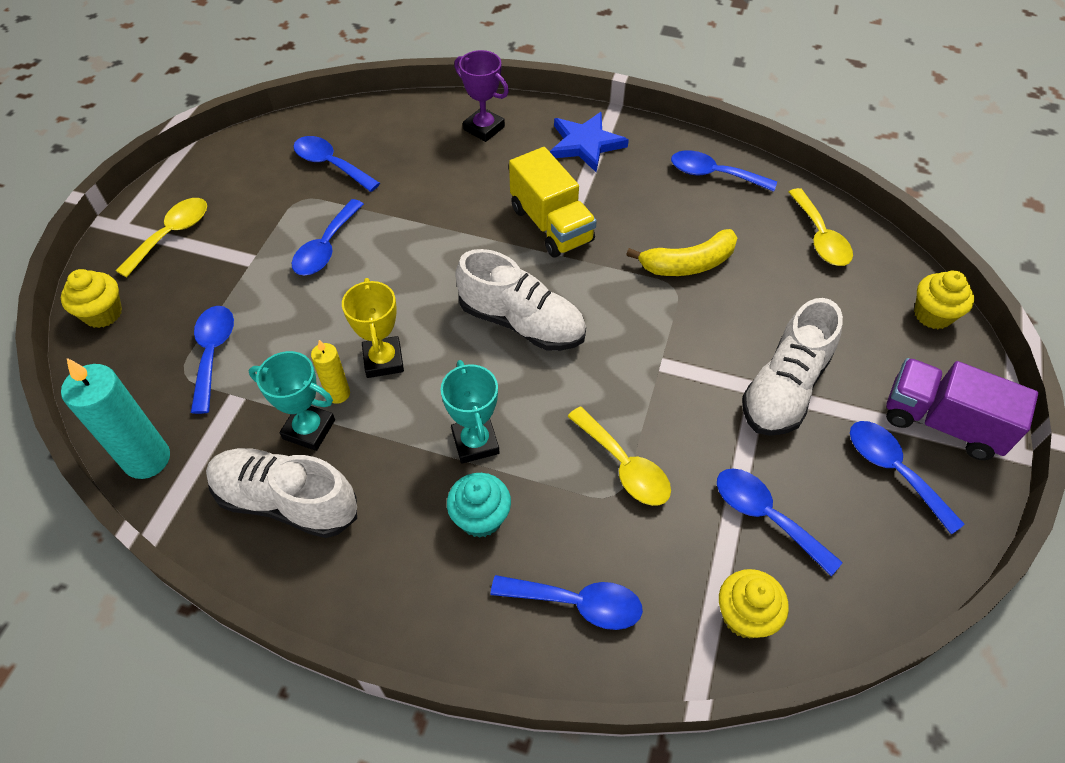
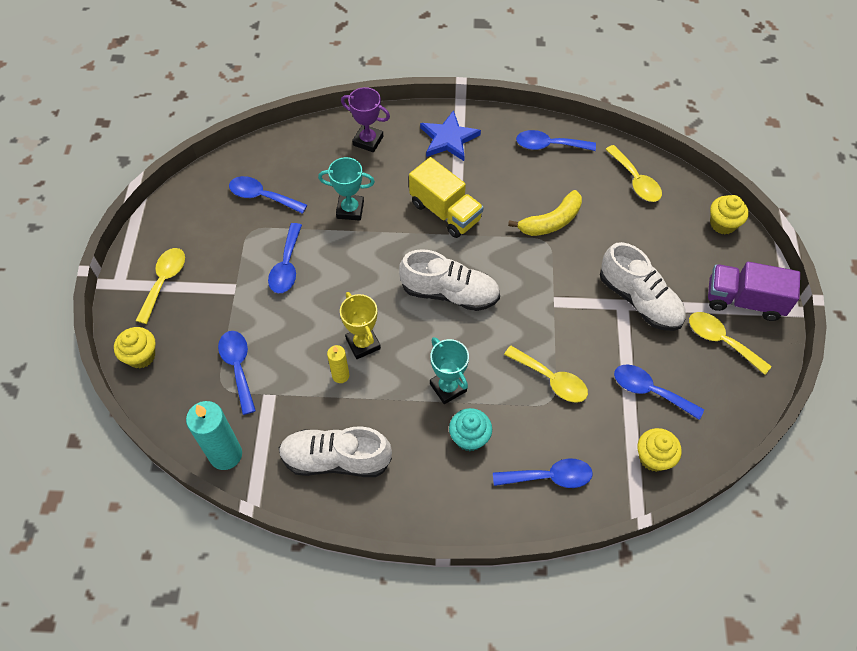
camera: 15 degrees left, 5 degrees up
(309, 429) = (330, 406): turquoise trophy -> turquoise trophy (350, 210)
(784, 388) = (639, 300): white shoe -> white shoe turned 60 degrees counterclockwise
(893, 470) = (721, 341): blue spoon -> yellow spoon

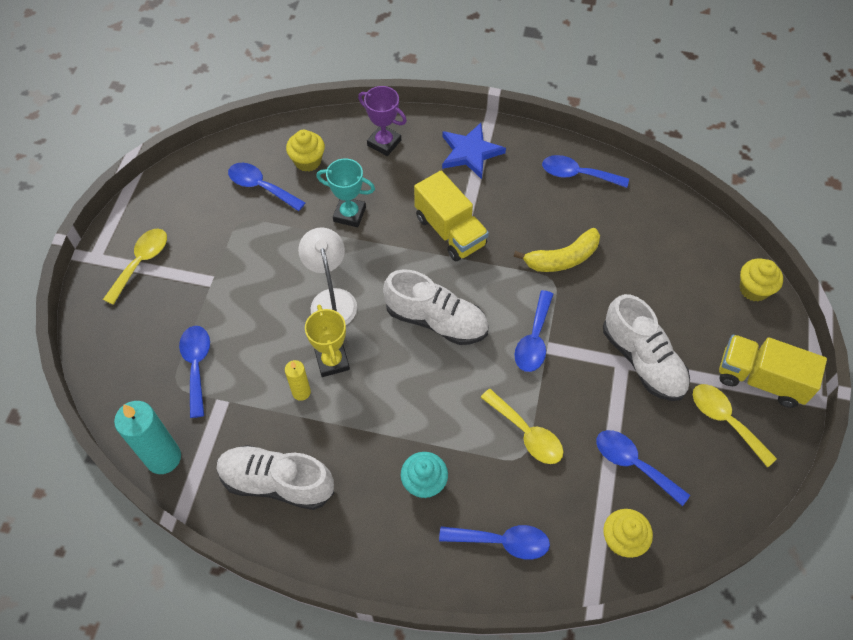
camera: 10 degrees right, 0 degrees up
(141, 356) = (100, 338): yellow cupcake -> yellow cupcake (308, 161)
(287, 266) = (270, 265): blue spoon -> blue spoon (534, 339)
(350, 289) = (331, 299): none -> white lamp
(448, 387) = (412, 424): turquoise trophy -> none
(635, 180) = (665, 227): yellow spoon -> none
(744, 301) = (760, 379): purple truck -> yellow truck

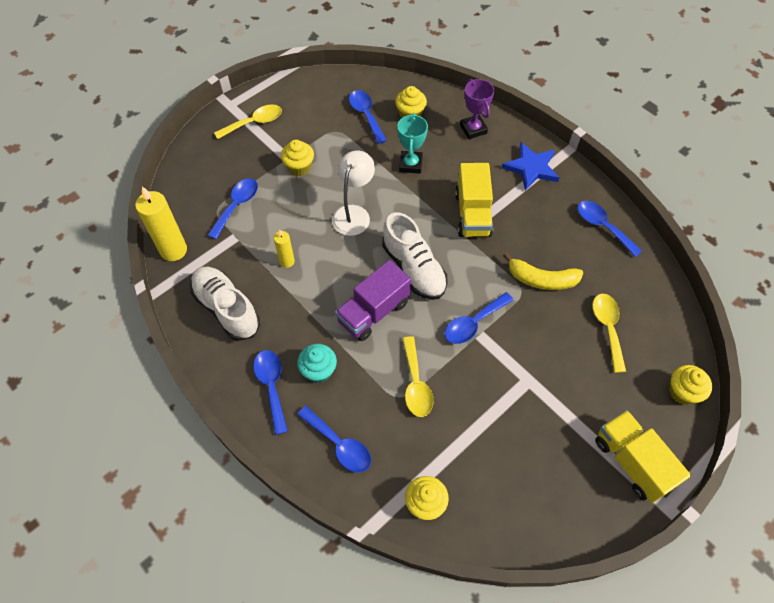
camera: 35 degrees right, 0 degrees up
(163, 458) = (173, 250): turquoise candle -> yellow candle
(233, 283) = (299, 167): none -> yellow cupcake
(332, 361) = (322, 254): yellow trophy -> none
(349, 214) = (410, 164): turquoise trophy -> turquoise trophy turned 45 degrees clockwise
(431, 389) = (373, 312): none -> purple truck
(633, 464) = (477, 456): blue spoon -> blue spoon (271, 386)
(642, 360) = (545, 388): white shoe -> none
(725, 420) = (576, 473): yellow spoon -> yellow spoon (607, 328)

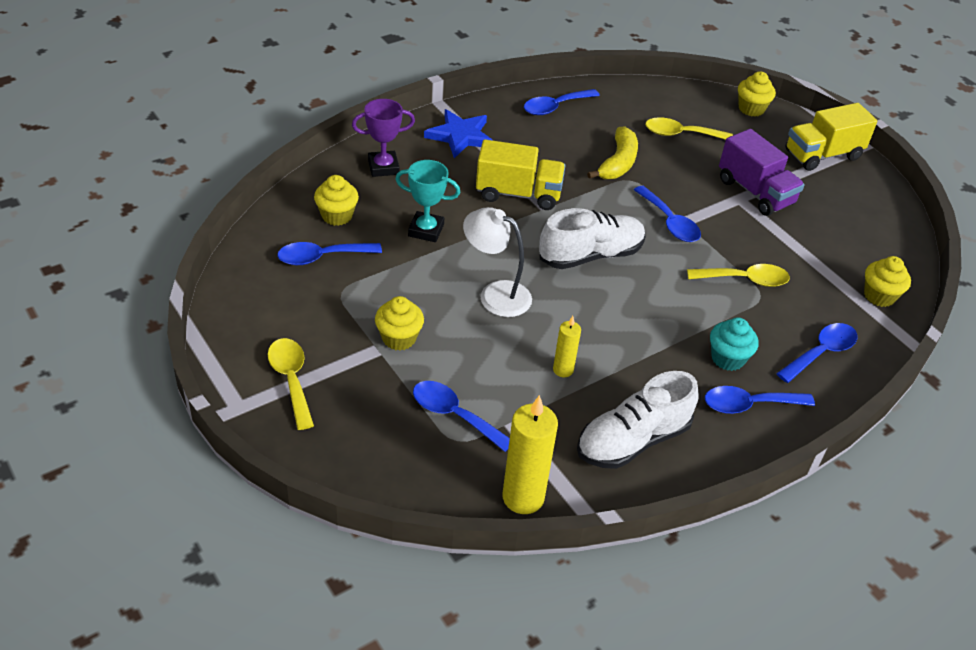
camera: 85 degrees left, 15 degrees down
(373, 312) = (649, 299): purple truck -> purple truck (755, 192)

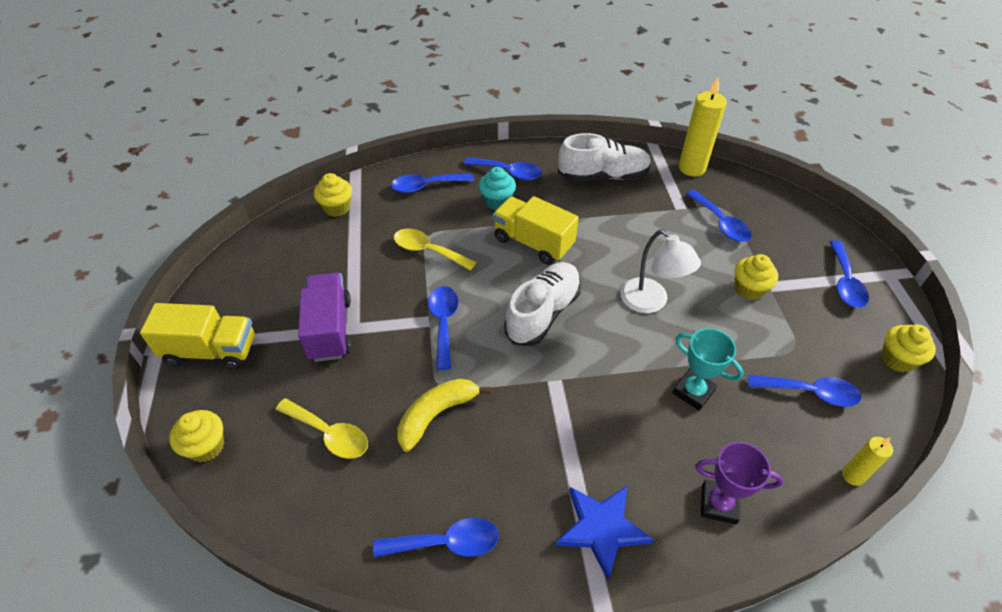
camera: 150 degrees left, 5 degrees up
(291, 380) = (845, 282): yellow spoon -> blue spoon
(337, 216) = (788, 443): yellow cupcake -> yellow cupcake (897, 359)
(518, 194) = (574, 408): yellow truck -> yellow truck (533, 243)
(563, 370) = (625, 229): yellow candle -> yellow candle (853, 476)
(591, 255) = (543, 313): white shoe -> white shoe turned 120 degrees clockwise

